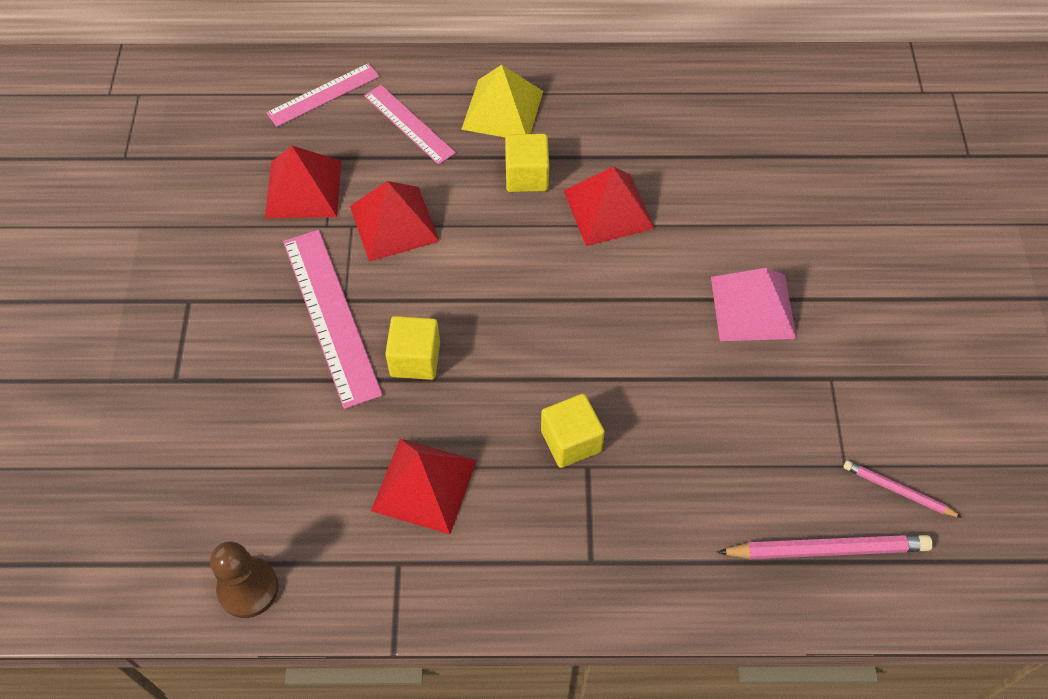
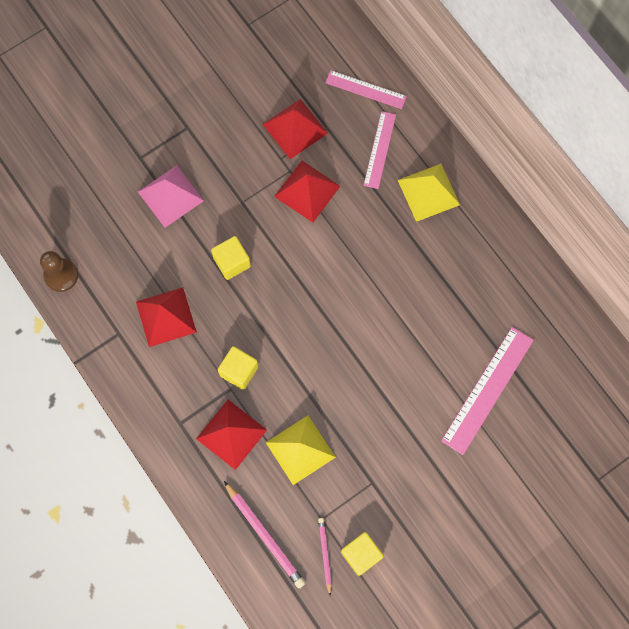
camera: 55 degrees right, 15 degrees up
(330, 316) = (227, 202): pink ruler -> pink ruler (487, 390)
(526, 176) = (390, 237): yellow cube -> yellow cube (361, 554)
(608, 209) = (400, 296): red pyramid -> red pyramid (231, 434)
(732, 433) = (300, 449): none -> yellow pyramid
(752, 307) = (389, 414): pink pyramid -> pink pyramid (170, 196)

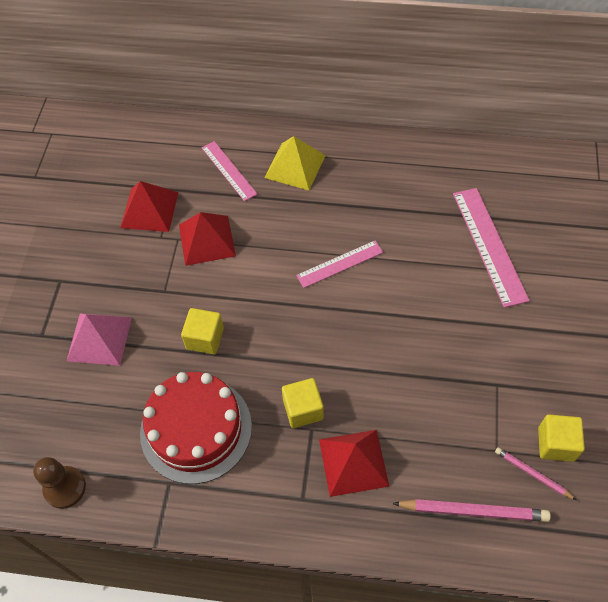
camera: 45 degrees left, 15 degrees down
(166, 316) = (196, 429): red pyramid -> red cake
(300, 449) = (418, 417): yellow pyramid -> none
(365, 89) = (174, 144): pink ruler -> pink ruler (340, 264)

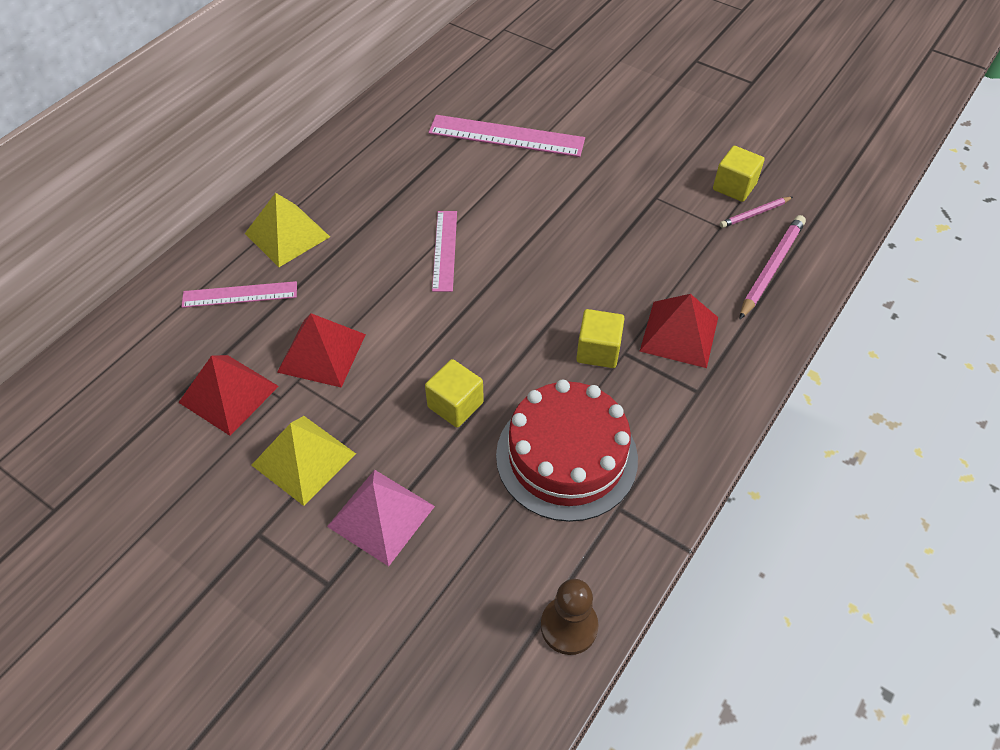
camera: 65 degrees left, 5 degrees down
(121, 275) = (303, 459): none -> yellow pyramid

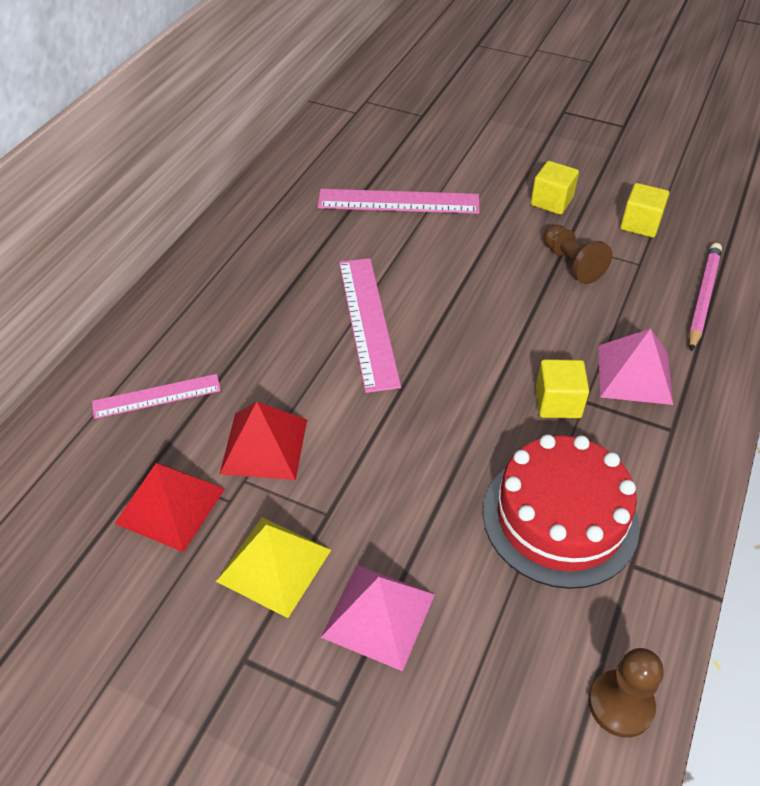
camera: 10 degrees left, 5 degrees down
(287, 235) = (194, 327): yellow pyramid -> none
(444, 250) = (367, 321): pink ruler -> pink ruler, size x1.58
(455, 405) = (425, 480): yellow cube -> yellow cube (551, 201)
(654, 218) = (572, 264): none -> brown pawn
(679, 334) = (634, 374): red pyramid -> pink pyramid
(754, 214) = (668, 247): pink pencil -> none

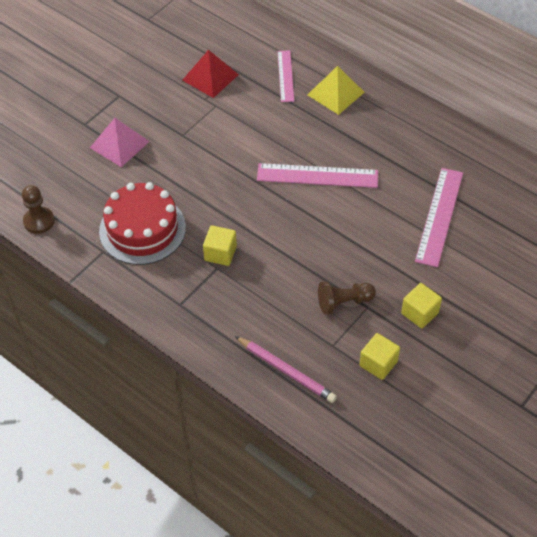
camera: 105 degrees right, 5 degrees up
(264, 446) = (235, 115): red pyramid -> none
(274, 565) = (161, 111): yellow pyramid -> yellow pyramid (335, 93)
(634, 374) = (229, 301): pink pyramid -> none

